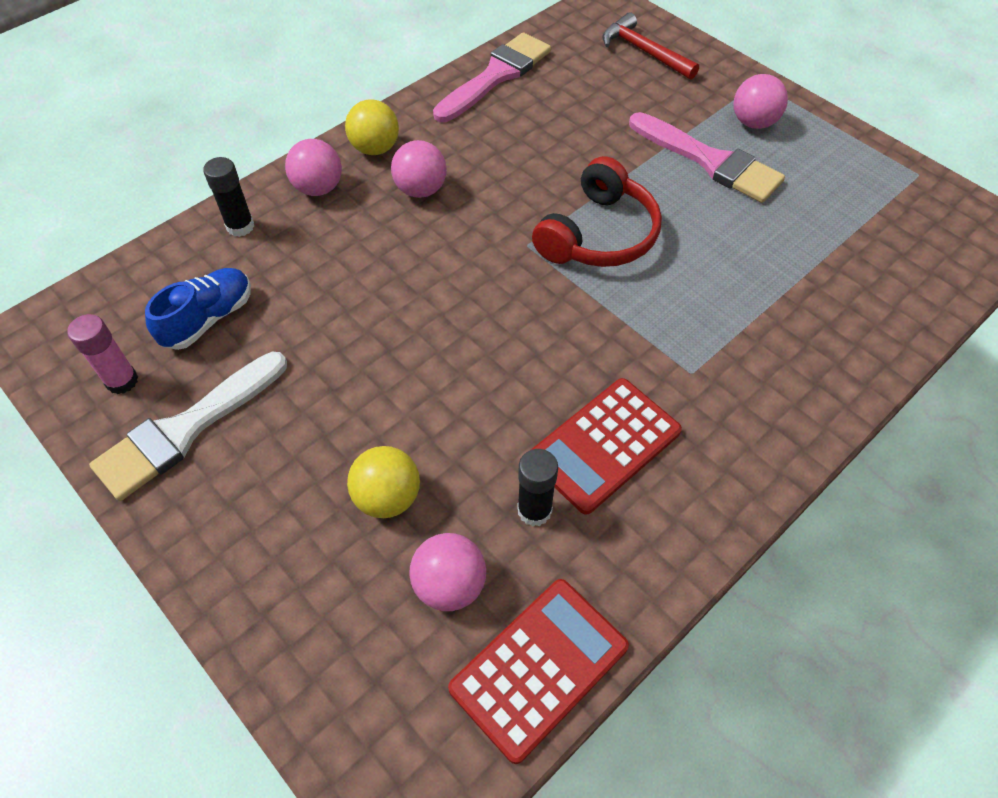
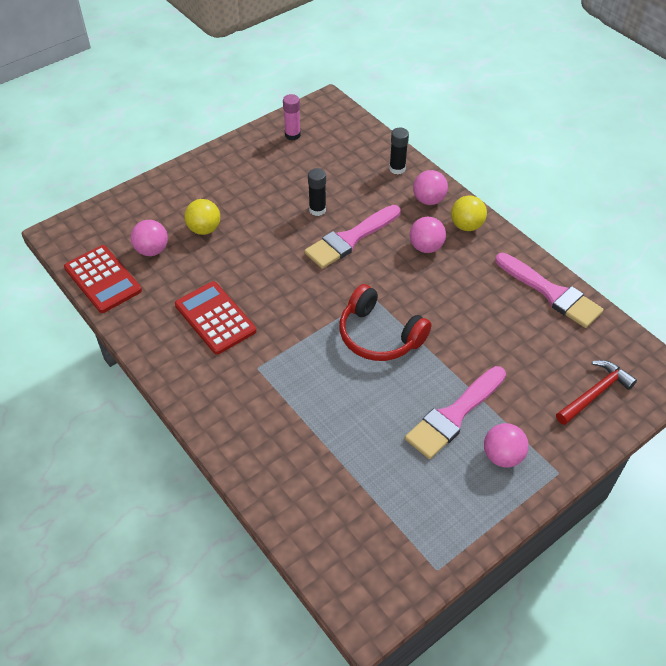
camera: 95 degrees right, 5 degrees down
(187, 428) = (260, 159): white brush -> none
(208, 319) = (328, 161): blue shoe -> none
(406, 277) = (350, 239): none -> pink brush
(534, 510) = (183, 284): black glue stick -> black glue stick (317, 210)

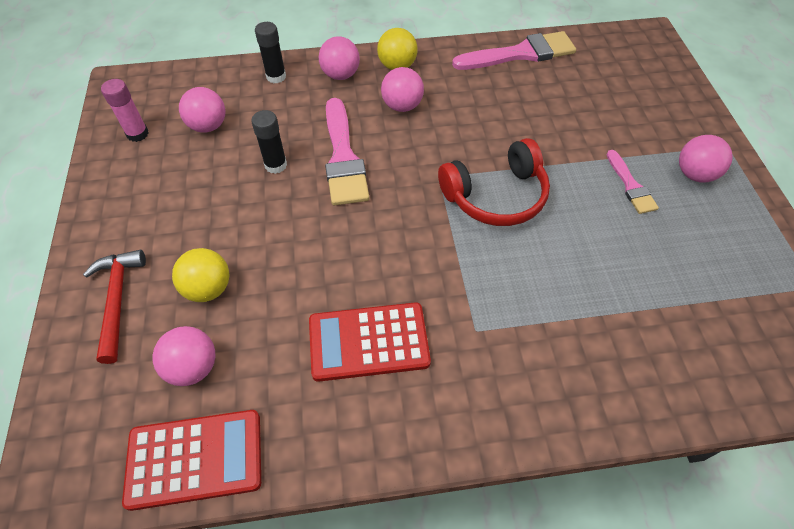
camera: 60 degrees left, 5 degrees up
(324, 161) = (208, 126): none -> pink ball
(454, 415) = (630, 185): pink brush -> pink brush, size x0.56
(594, 393) = (649, 83): red hammer -> red hammer (117, 301)

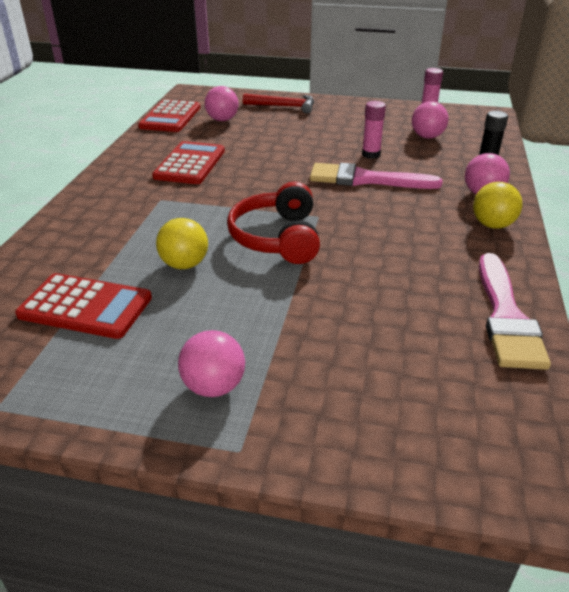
camera: 110 degrees right, 20 degrees down
(208, 288) = (272, 127): yellow ball -> yellow ball (184, 265)
(276, 165) = (371, 154): black glue stick -> pink glue stick
(402, 106) = (424, 216): pink ball -> none
(630, 185) = (233, 324): pink brush -> none
(686, 295) = (85, 307): none -> red calculator

